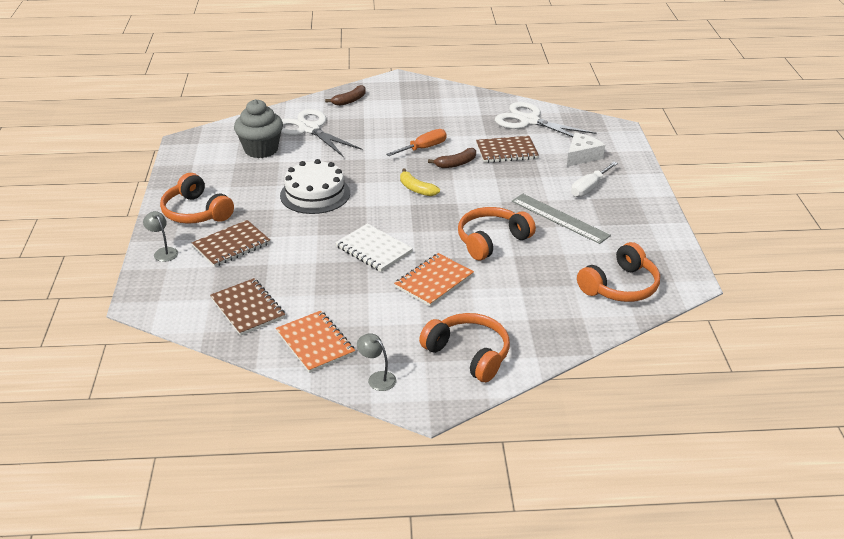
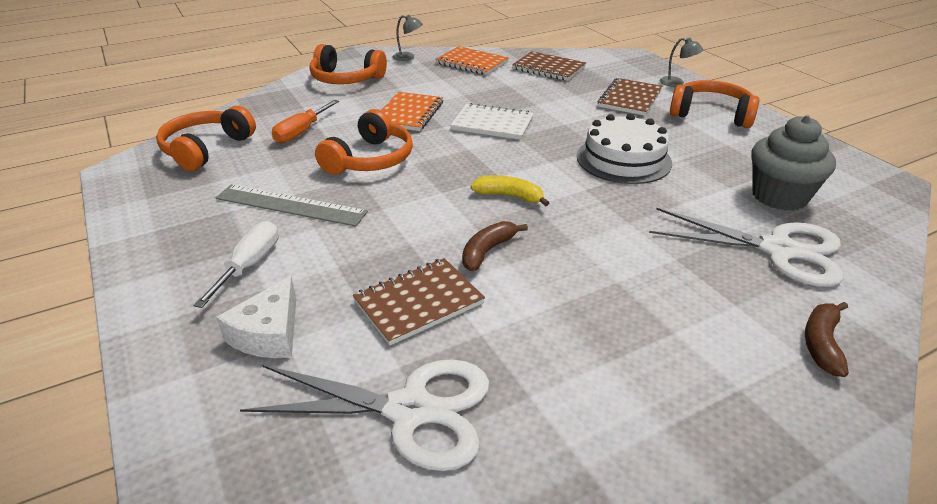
camera: 155 degrees right, 0 degrees up
(423, 148) = (563, 266): orange screwdriver -> orange screwdriver (301, 132)

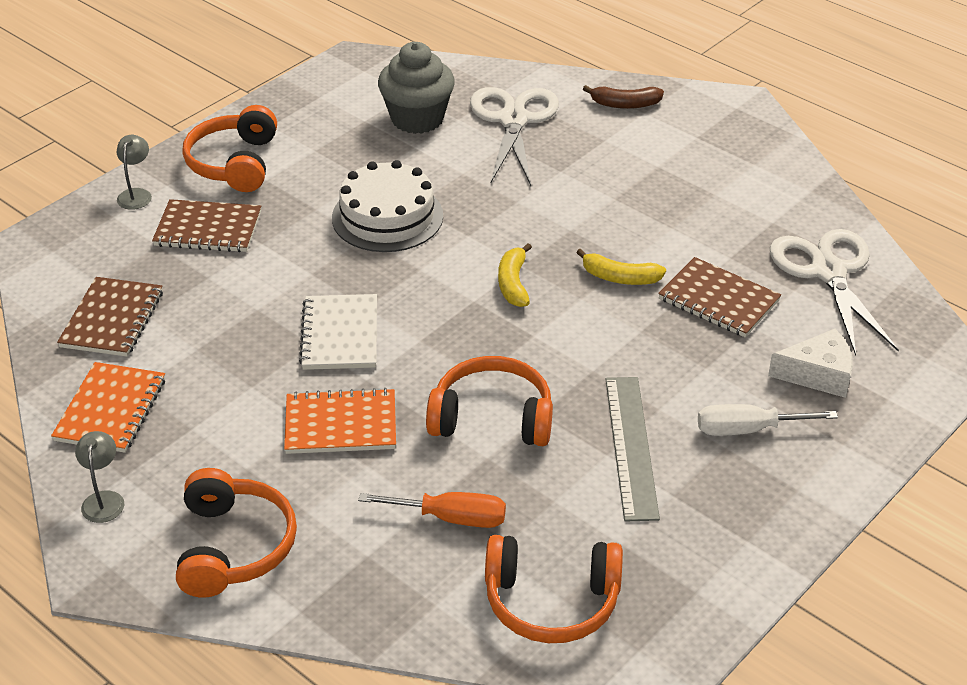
camera: 110 degrees left, 5 degrees up
(487, 251) = (620, 278): brown banana -> yellow banana

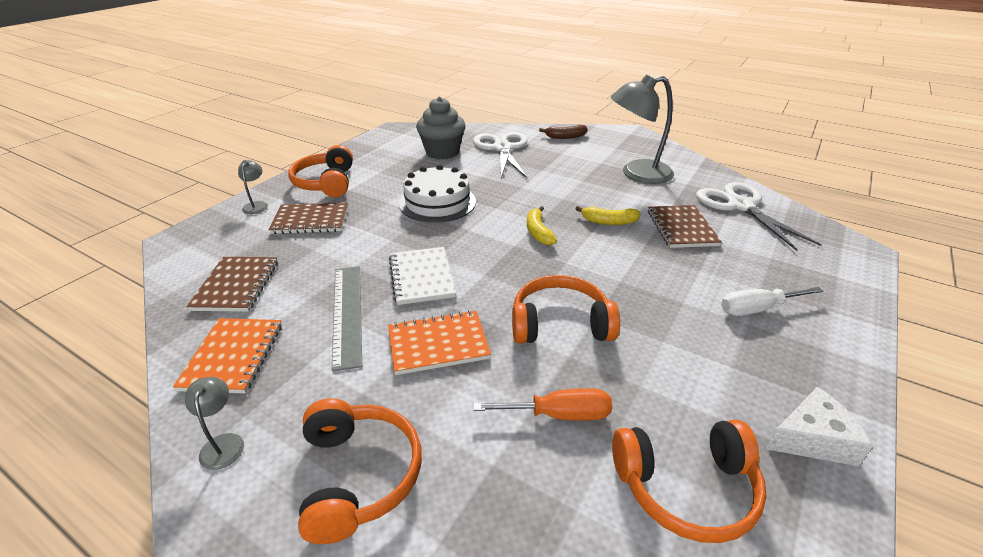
camera: 10 degrees left, 5 degrees down
(631, 446) = (679, 332): grey ruler -> grey ruler (347, 313)
(704, 194) = (637, 174): none -> grey lamp
(718, 300) = (681, 228): brown notebook -> brown notebook turned 60 degrees clockwise
(818, 374) = (779, 266): white cheese -> white cheese (812, 438)

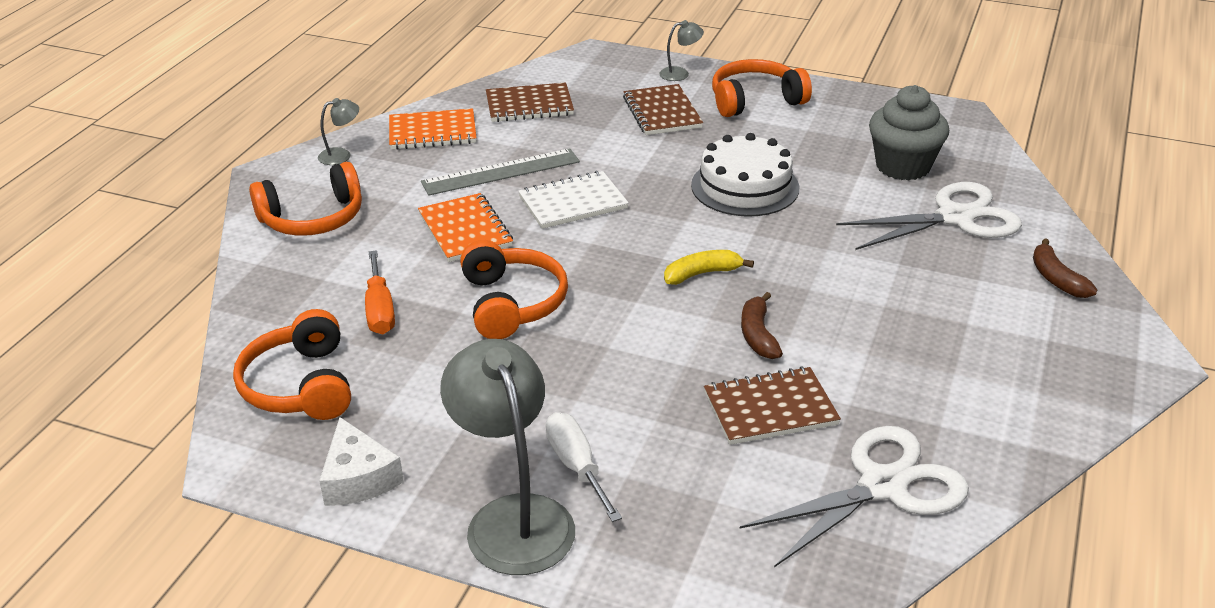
camera: 80 degrees right, 0 degrees up
(609, 222) = (758, 335): yellow banana -> brown banana
(637, 174) = (946, 365): grey lamp -> grey lamp (513, 517)

